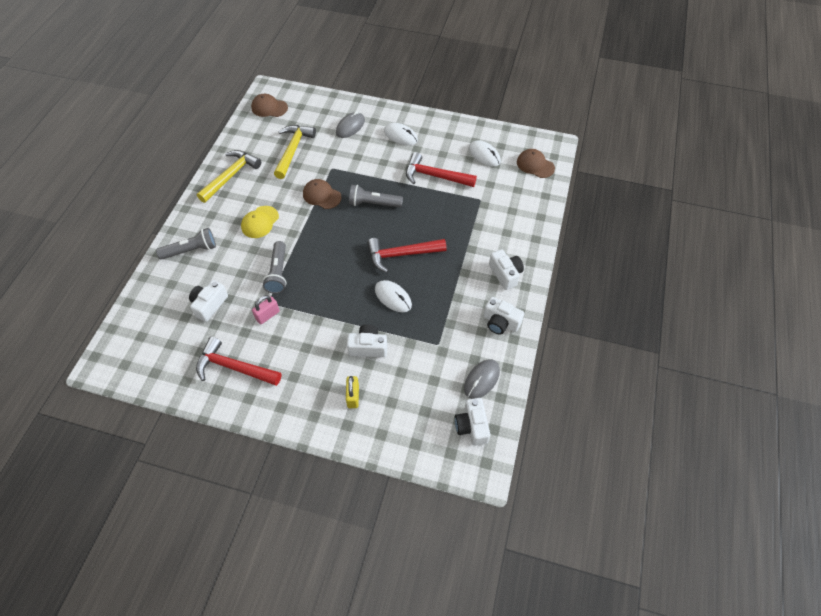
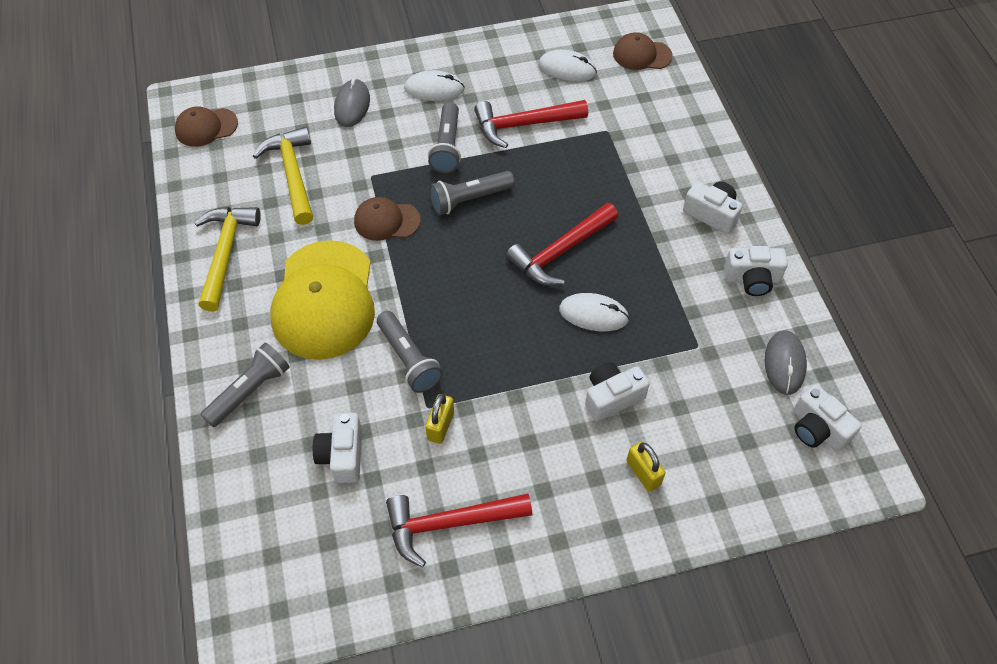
camera: 30 degrees left, 0 degrees up
(260, 222) = (324, 300): yellow cap -> yellow cap, size x1.99
(267, 315) = (440, 426): pink padlock -> yellow padlock
(383, 170) = (447, 147): none -> grey flashlight

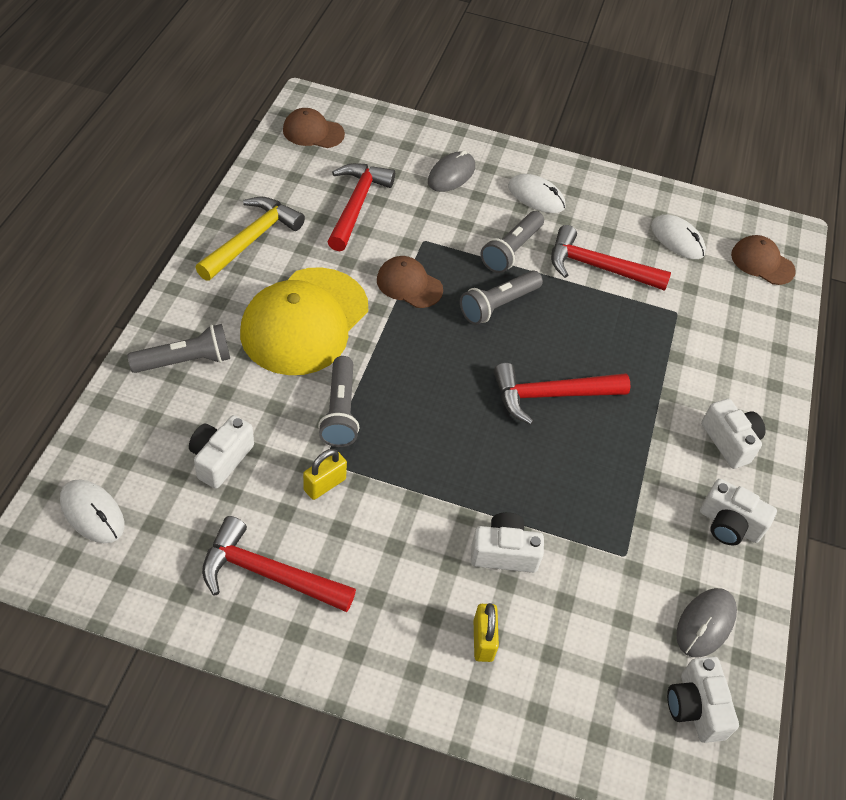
camera: 25 degrees right, 5 degrees down
(292, 175) = (356, 205): yellow hammer -> red hammer
(469, 199) = (498, 305): grey flashlight -> grey flashlight turned 45 degrees counterclockwise
(593, 314) = (541, 468): white mouse -> white mouse (92, 513)

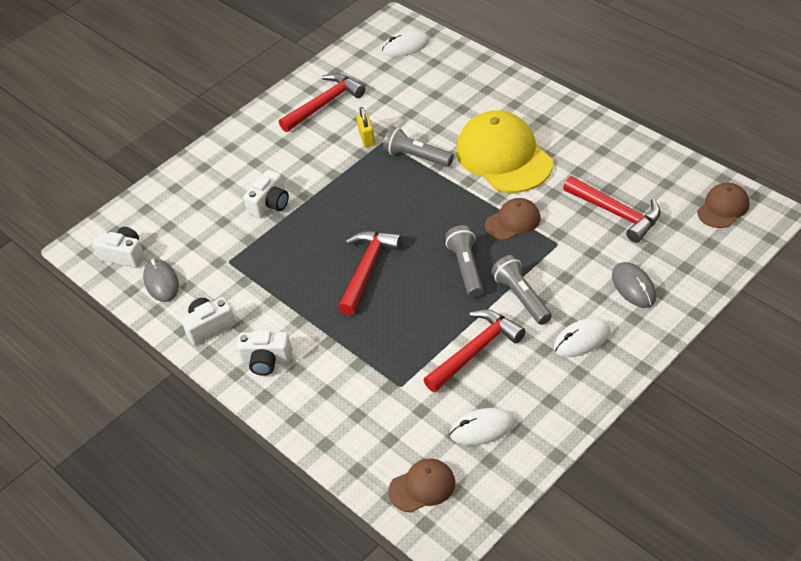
camera: 130 degrees right, 5 degrees down
(185, 361) = (497, 95): grey flashlight -> none
(220, 459) = (412, 98): white camera -> none
(251, 239) = (599, 145): yellow hammer -> none
(483, 640) = (227, 178): yellow padlock -> none

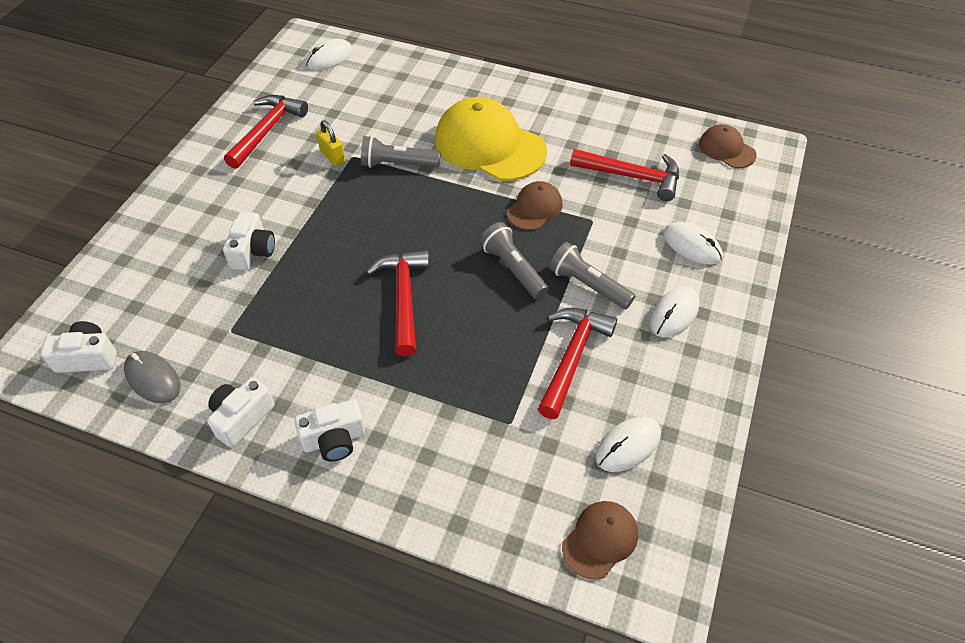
camera: 30 degrees left, 5 degrees up
(633, 287) = (692, 245): grey mouse -> white mouse
(723, 208) = (726, 149): brown cap -> brown cap turned 60 degrees counterclockwise

